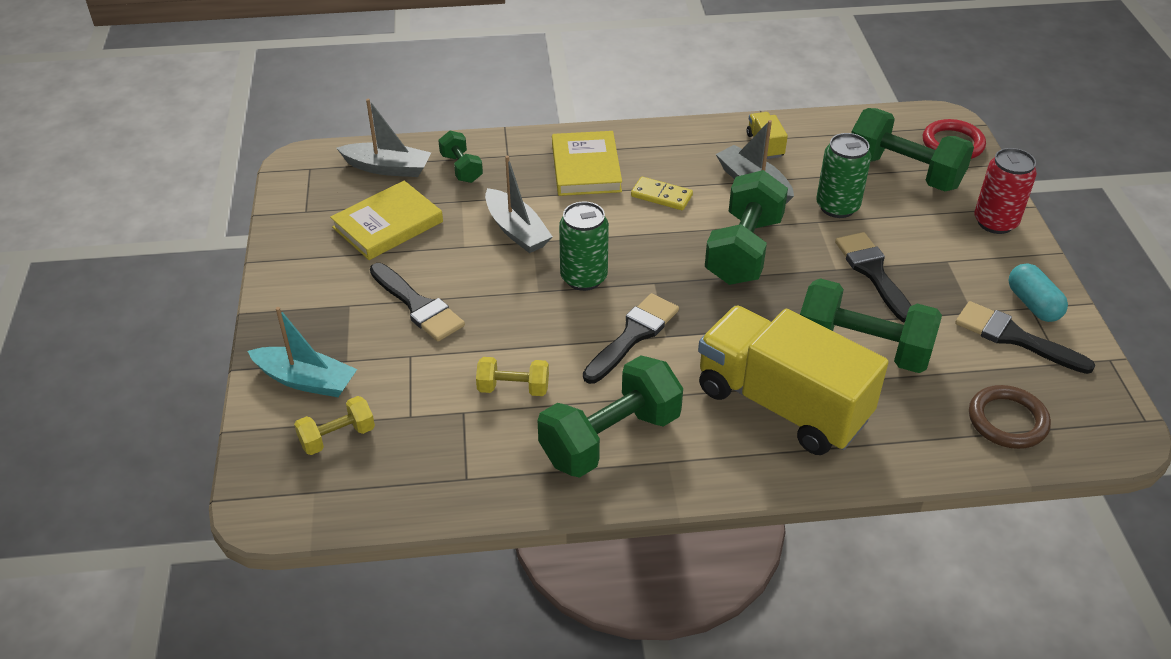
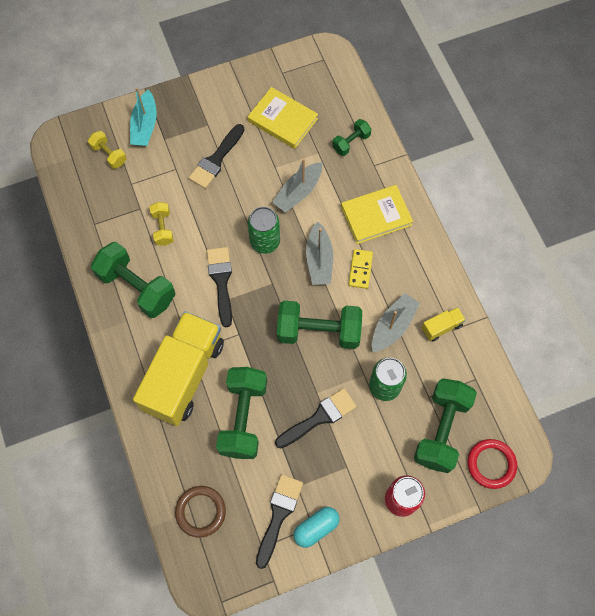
camera: 75 degrees right, 25 degrees up
(388, 168) = (337, 101): grey boat -> grey boat (319, 260)
(633, 335) = (221, 281): black brush -> black brush turned 120 degrees counterclockwise

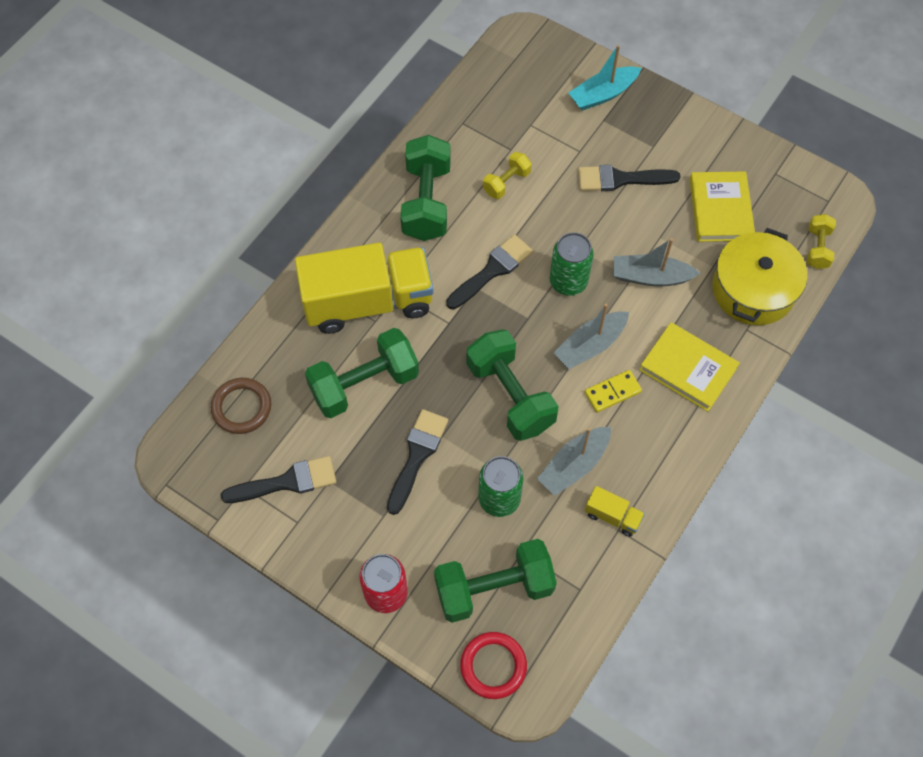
camera: 55 degrees right, 5 degrees down
(109, 155) = (545, 86): yellow dumbbell -> yellow dumbbell (817, 248)
(316, 528) = (298, 526): turquoise capsule -> none
(319, 417) = (417, 455): black brush -> black brush turned 90 degrees counterclockwise
(351, 142) = (753, 290): green dumbbell -> yellow pot
(393, 326) = (574, 465): grey boat -> grey boat turned 135 degrees clockwise

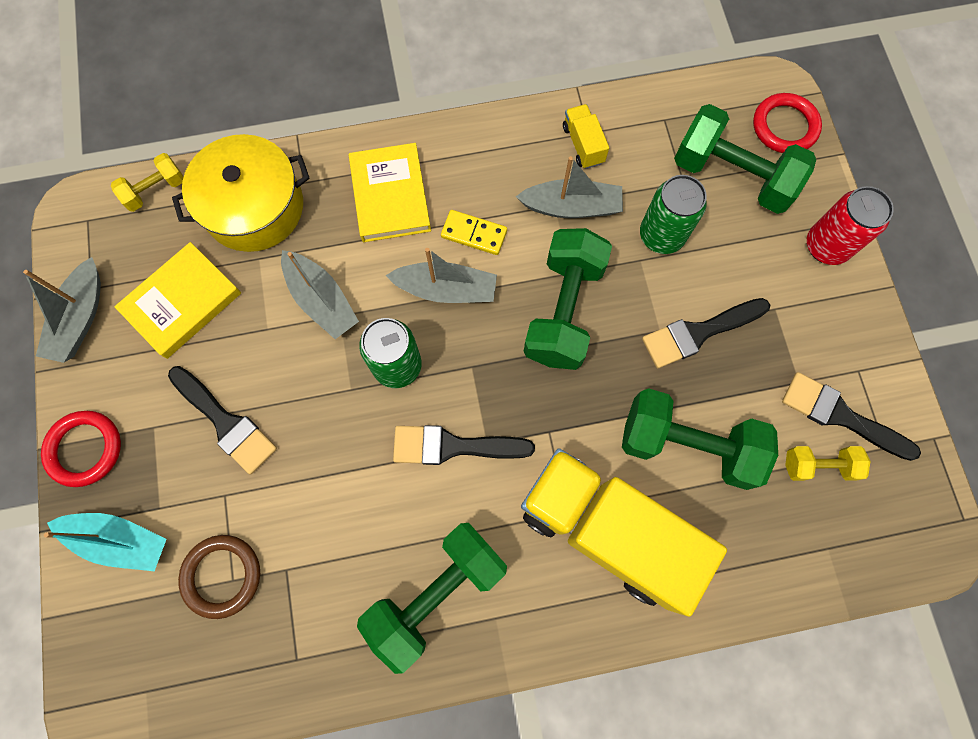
camera: 135 degrees left, 10 degrees up
(241, 407) = (830, 533): brown ring -> brown ring (222, 576)
(506, 182) = (334, 532): yellow dumbbell -> yellow dumbbell (818, 465)
(671, 111) = (85, 449): none -> red ring
(758, 157) = (80, 318): none -> grey boat

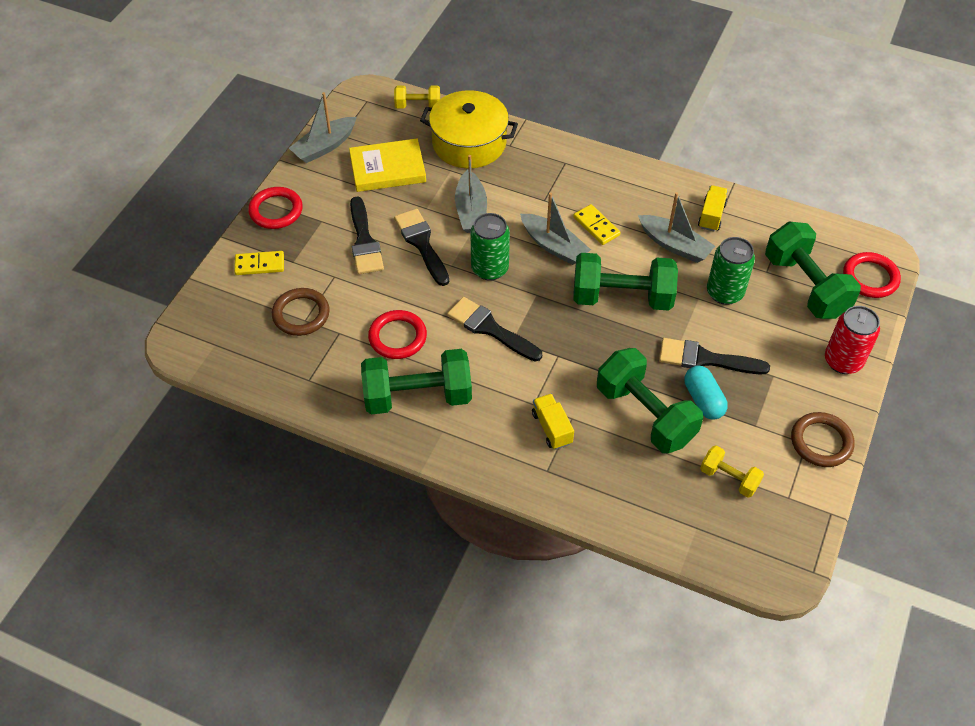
camera: 35 degrees right, 20 degrees down
(120, 540) = (259, 265): turquoise boat -> yellow domino
(358, 529) = (397, 337): none -> red ring
(390, 195) = (559, 179): yellow book -> none
(564, 310) = (622, 297): green dumbbell -> green dumbbell turned 45 degrees clockwise
(607, 530) = (552, 428): yellow truck -> yellow truck, size x0.40
(730, 386) = (703, 400): none -> turquoise capsule
(840, 416) = (769, 460): black brush -> black brush (421, 243)
(871, 359) = (821, 442): none -> brown ring

